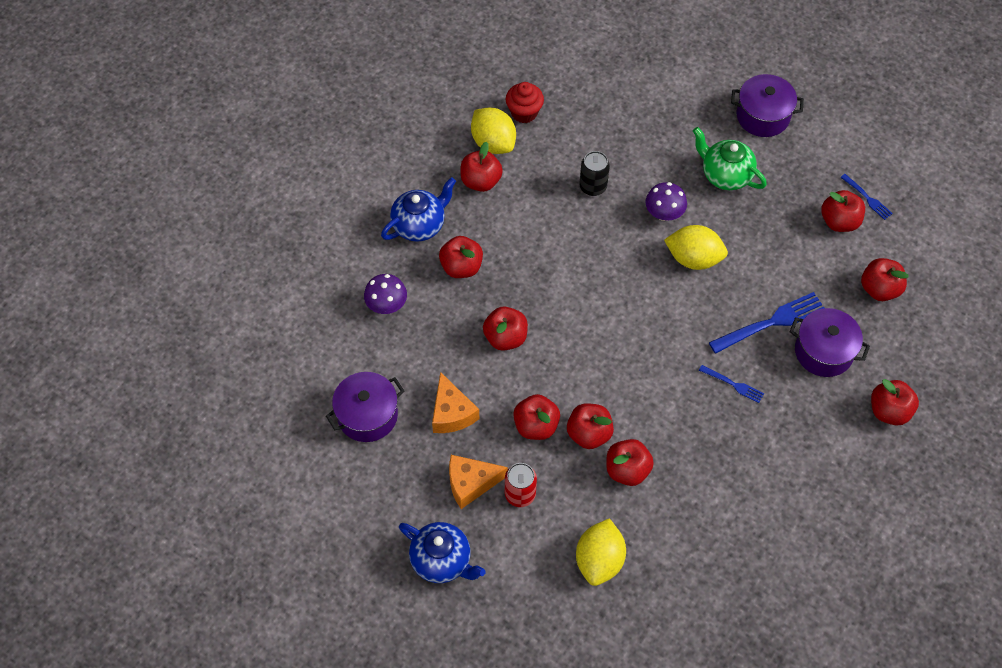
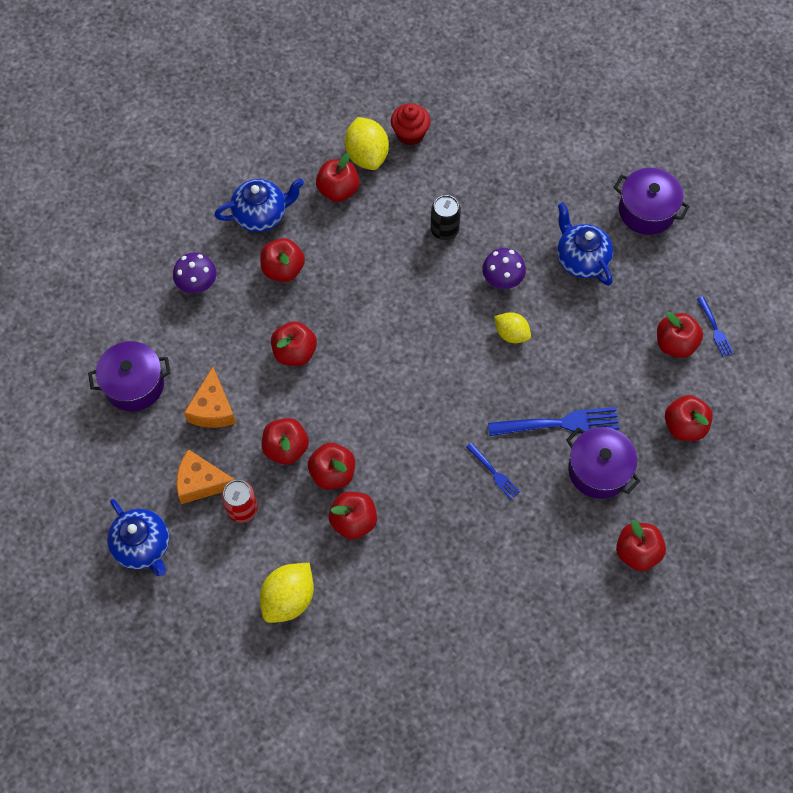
camera: 20 degrees right, 5 degrees up
(693, 258) = (511, 334): yellow lemon -> yellow lemon, size x0.64
(725, 175) = (581, 259): green teapot -> blue teapot

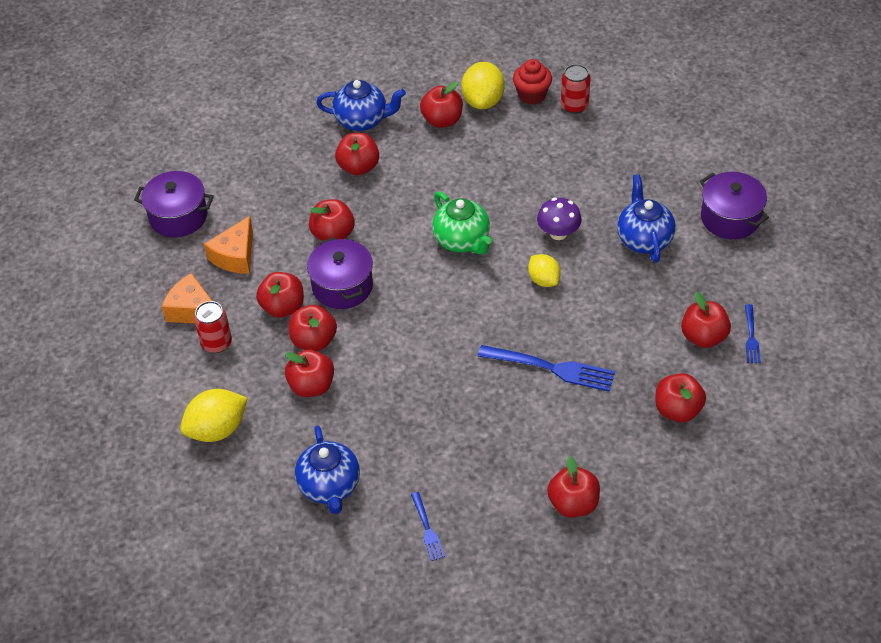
camera: 25 degrees right, 15 degrees down
(143, 547) = (113, 344): blue teapot -> blue teapot (330, 487)
(197, 283) = (276, 156): purple mushroom -> none
(419, 317) = (462, 241): none -> green teapot
(444, 230) = (524, 178): black can -> none
(455, 133) = (574, 106): none -> red can
(494, 472) = (466, 389): blue fork -> blue fork (427, 529)
(598, 470) = (570, 420): purple pot -> purple pot (342, 286)

